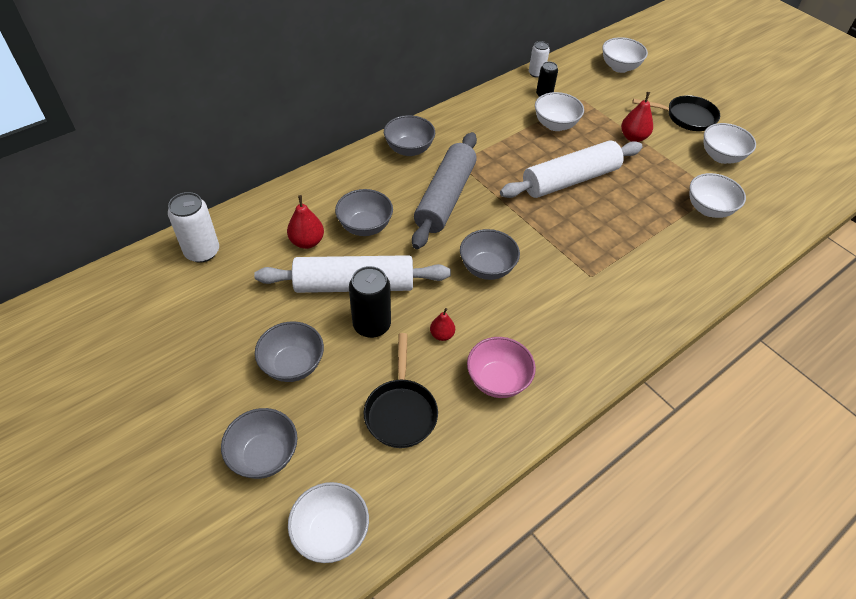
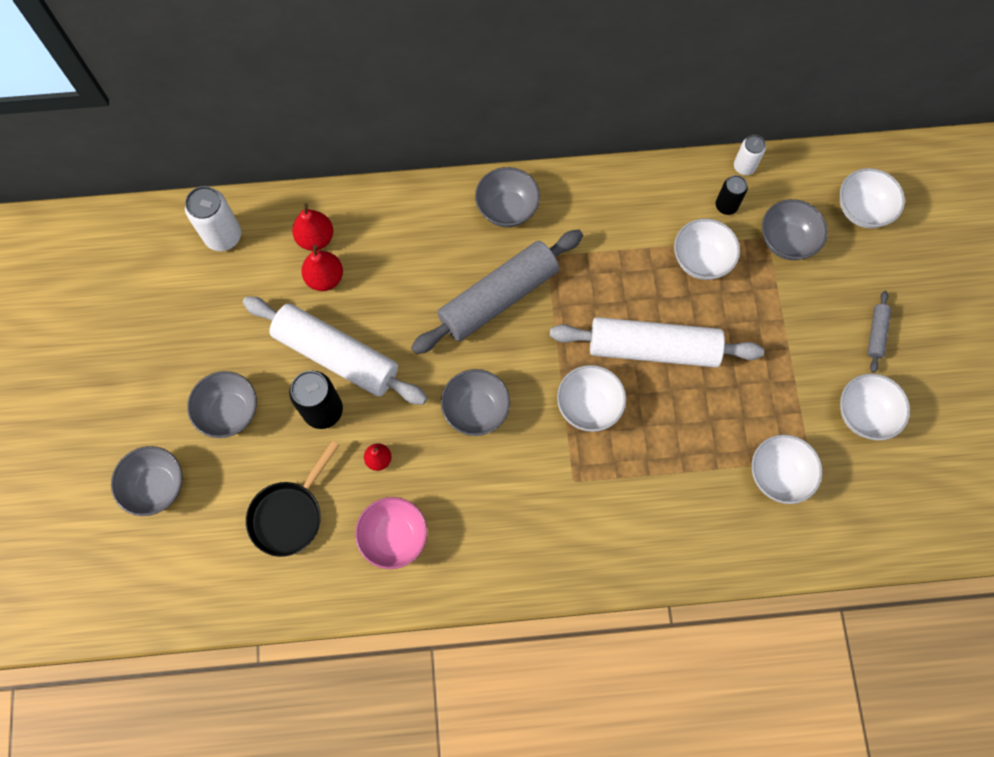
camera: 35 degrees right, 20 degrees up
(331, 532) = (167, 587): white bowl -> white bowl (589, 406)
(365, 226) = (392, 290): grey bowl -> grey bowl (786, 241)
(633, 137) = (780, 328): red pear -> red pear (316, 238)
(686, 117) = (876, 334): black pan -> grey rolling pin

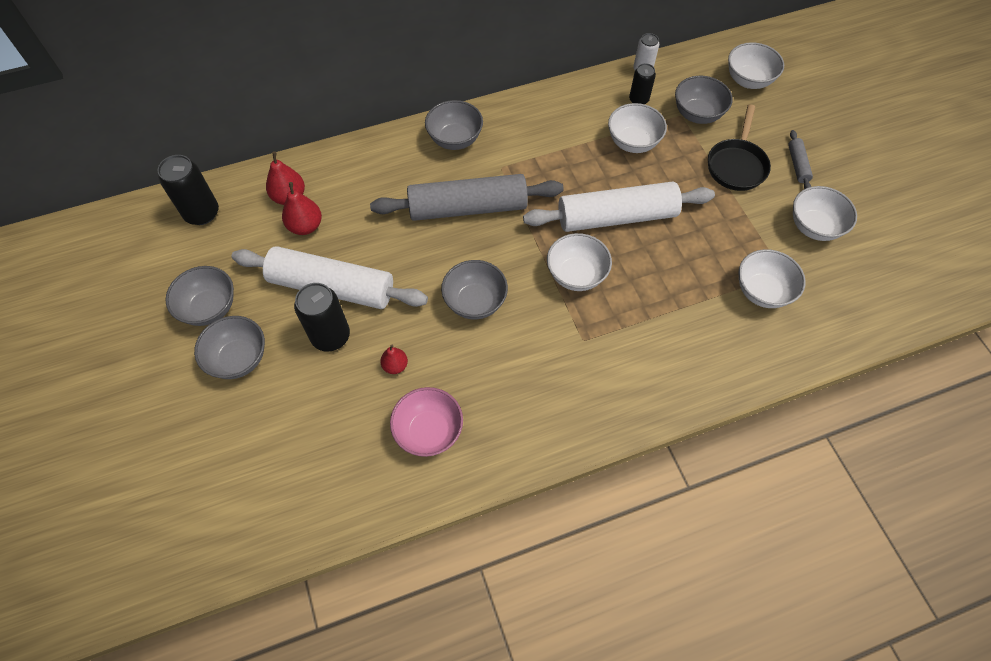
camera: 15 degrees left, 10 degrees down
(156, 486) = (177, 444): grey bowl -> grey bowl (210, 308)
(223, 236) = (202, 213): white can -> black can
(290, 514) = (320, 437): black pan -> black pan (736, 165)
(498, 297) = (468, 207): grey rolling pin -> grey rolling pin turned 45 degrees clockwise

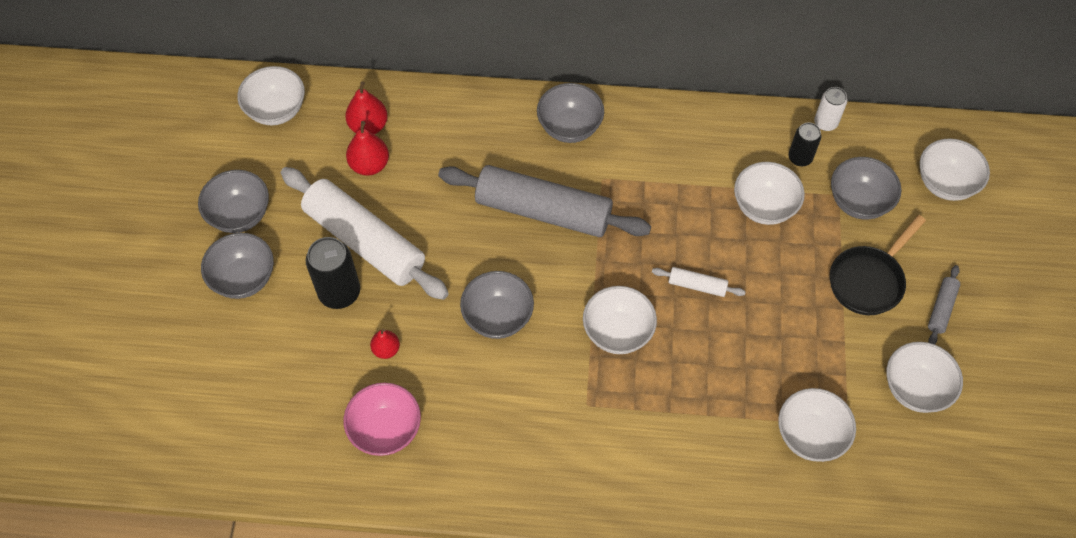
camera: 25 degrees right, 0 degrees up
(202, 213) = (276, 110): black can -> white bowl
(616, 217) = (697, 285): white rolling pin -> white rolling pin, size x0.42

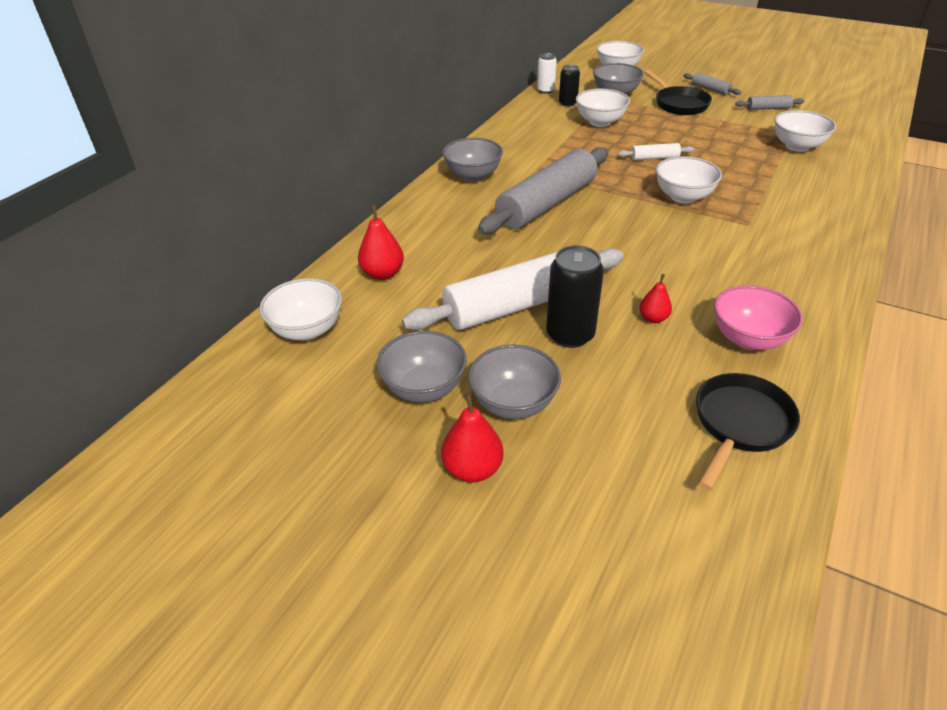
camera: 65 degrees left, 20 degrees down
(273, 437) = (740, 425): none -> black pan
(369, 165) = (429, 283): red pear -> red pear (472, 469)
(498, 317) = (644, 248): grey bowl -> none
(697, 285) = (654, 158): white rolling pin -> white rolling pin turned 45 degrees clockwise
(915, 388) = (768, 108): white bowl -> grey rolling pin

